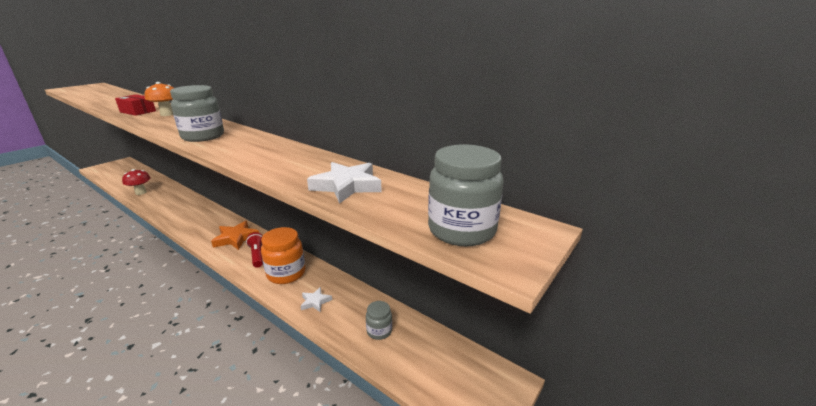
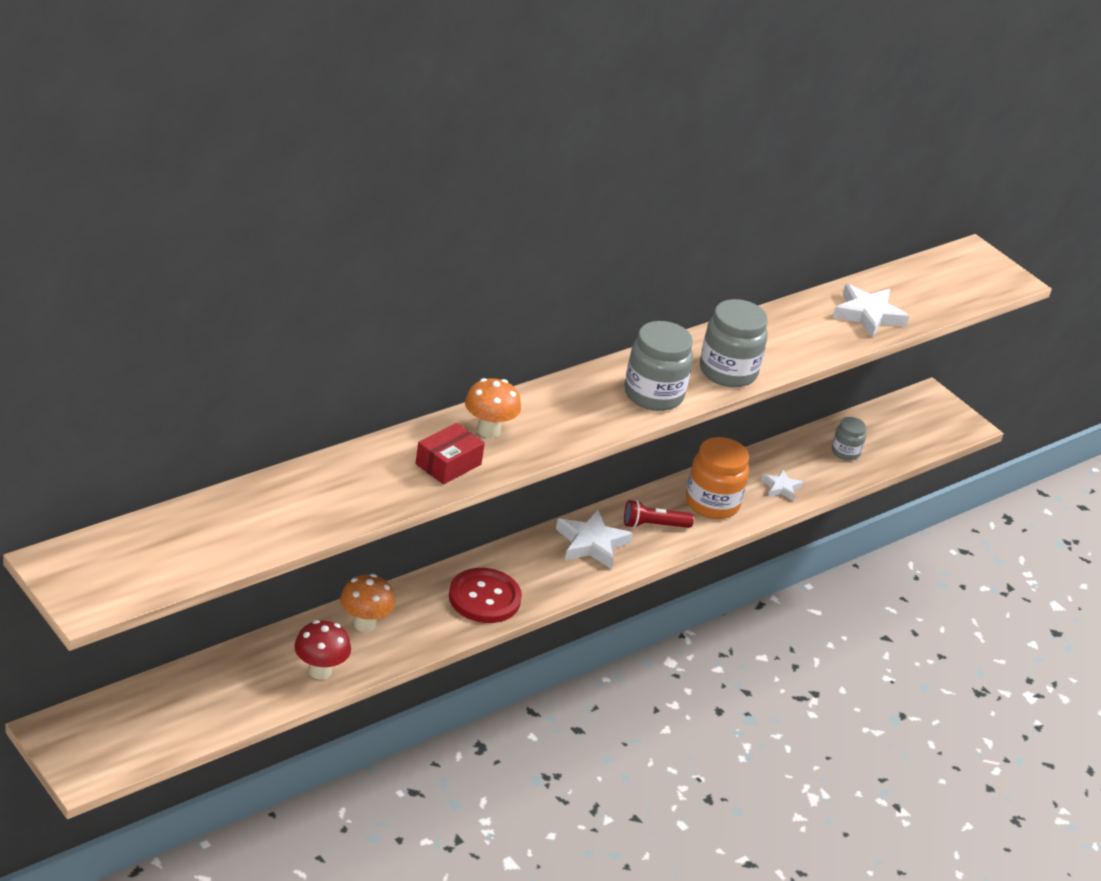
camera: 80 degrees left, 10 degrees up
(172, 196) = (364, 624): none -> orange mushroom
(188, 217) = (484, 598): none -> red button
(236, 238) = (591, 543): orange star -> white star
(461, 230) = (968, 283): grey jar -> grey jar (728, 372)

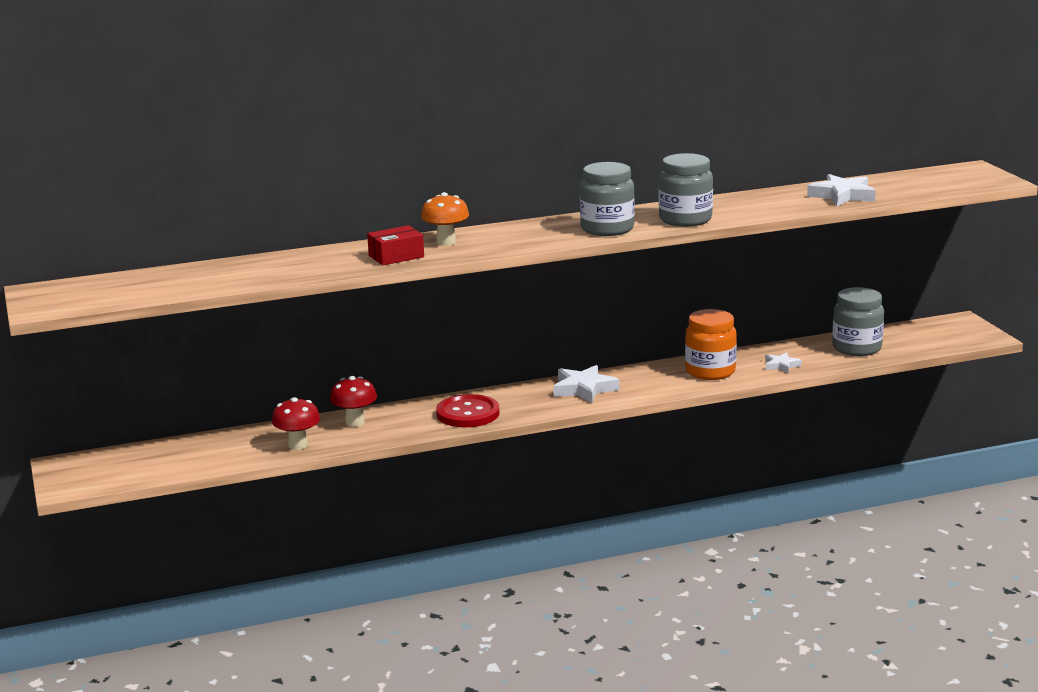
camera: 25 degrees right, 15 degrees down
(364, 624) = (355, 422): orange mushroom -> red mushroom
(653, 525) = (647, 381): red flashlight -> none
(845, 452) = (856, 348): grey jar -> grey jar, size x1.80

